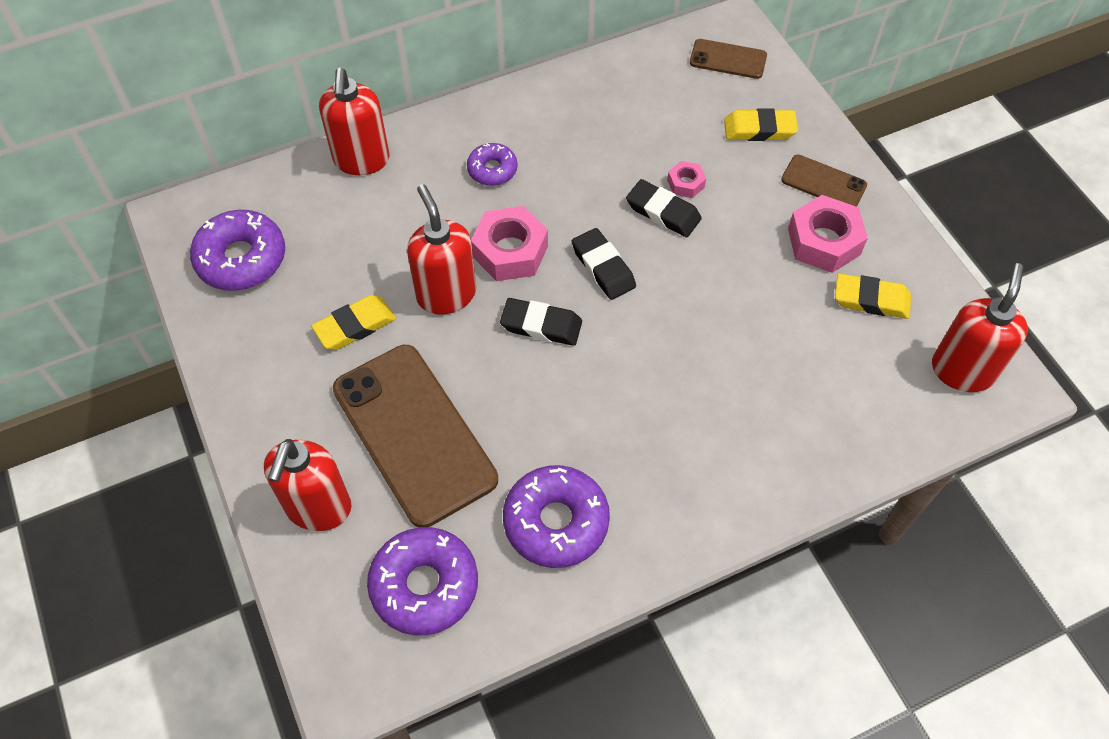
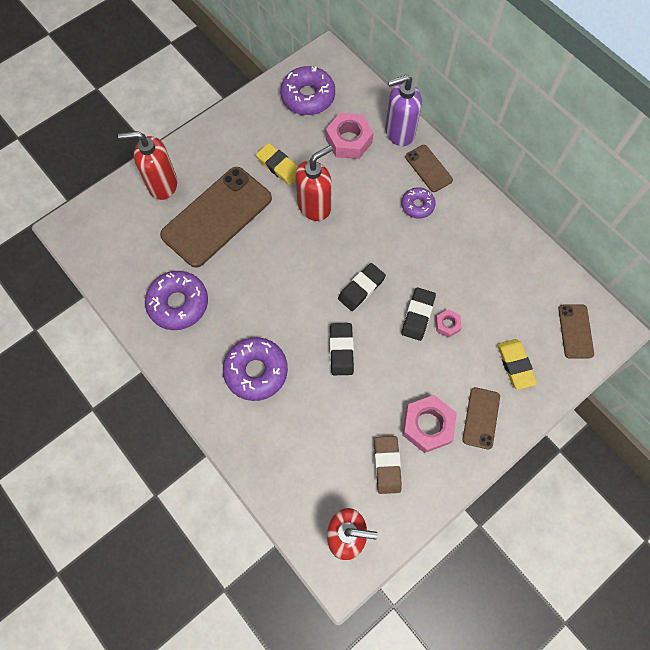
camera: 75 degrees right, 10 degrees up
(361, 160) = (399, 132): red soap dispenser -> purple soap dispenser
(424, 585) = (128, 248): purple donut -> purple donut (256, 371)
(437, 142) = (428, 168): none -> brown phone
(510, 251) = (357, 232): pink nut -> pink nut (349, 141)
(541, 325) = (307, 263): black eraser -> black eraser (341, 350)
(871, 300) = (387, 465): yellow eraser -> brown eraser

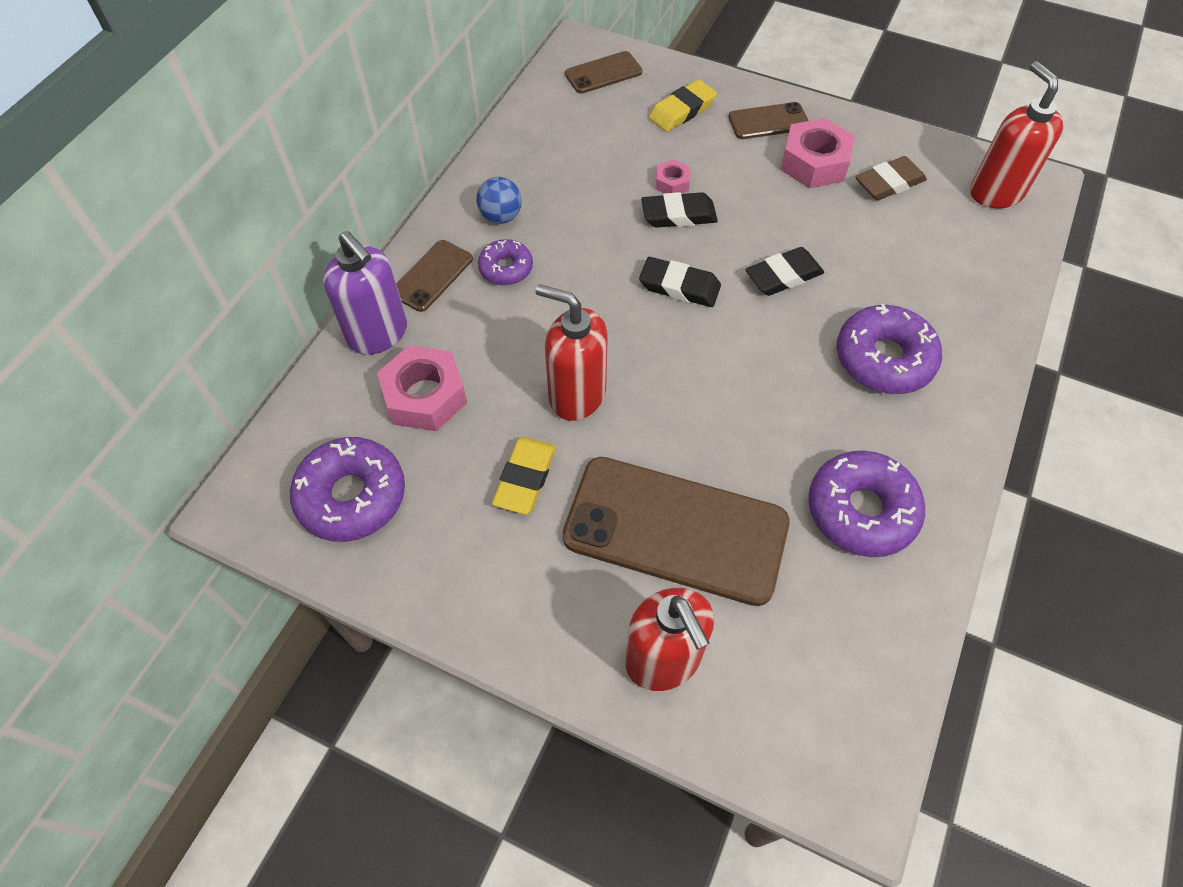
camera: 115 degrees left, 10 degrees down
(460, 217) = (501, 216): none -> blue ball

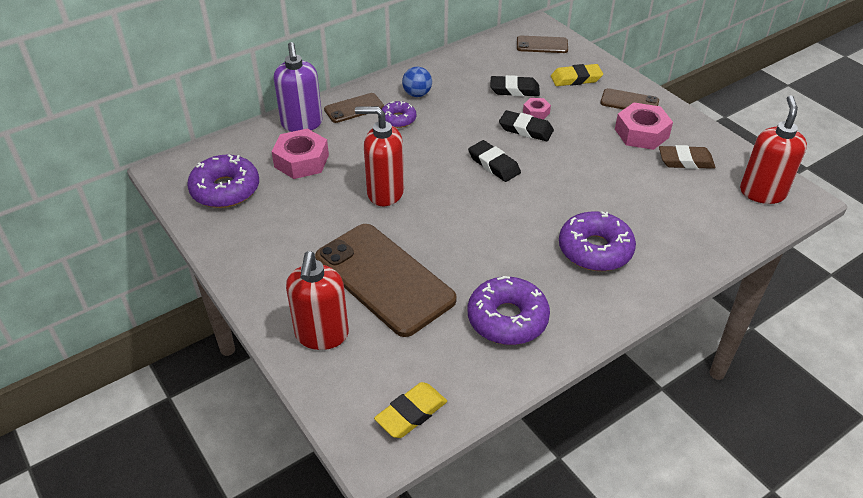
camera: 30 degrees right, 15 degrees down
(525, 478) = (321, 219): yellow eraser -> yellow eraser (411, 413)
(576, 395) = (385, 193): red soap dispenser -> red soap dispenser turned 45 degrees counterclockwise
(783, 276) = (566, 183): black eraser -> black eraser (514, 90)

